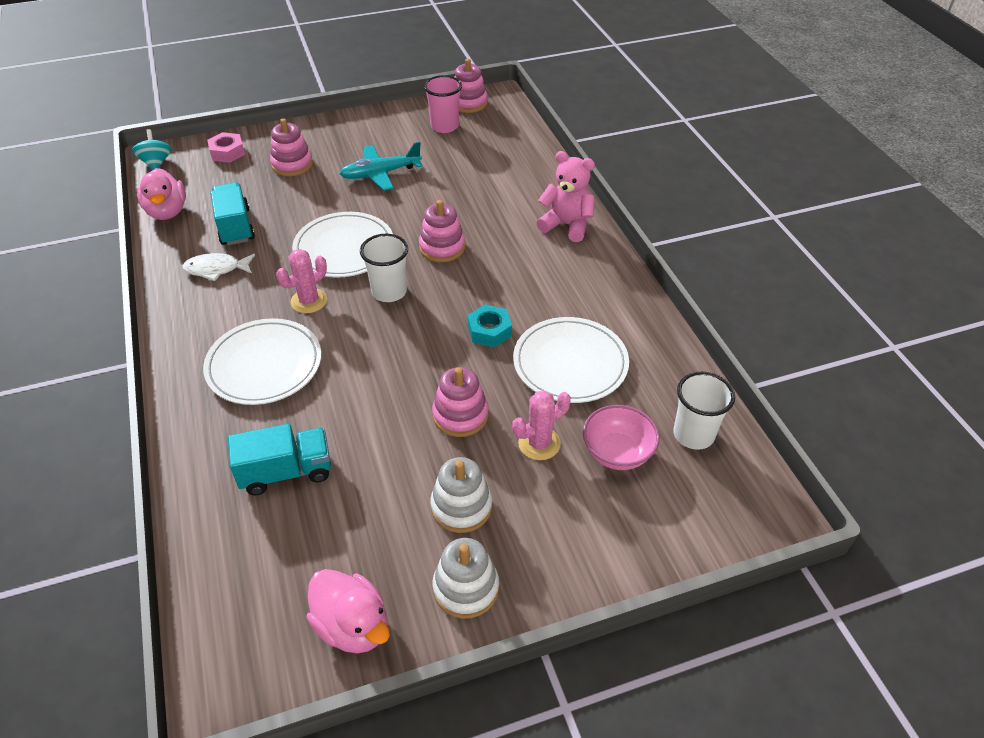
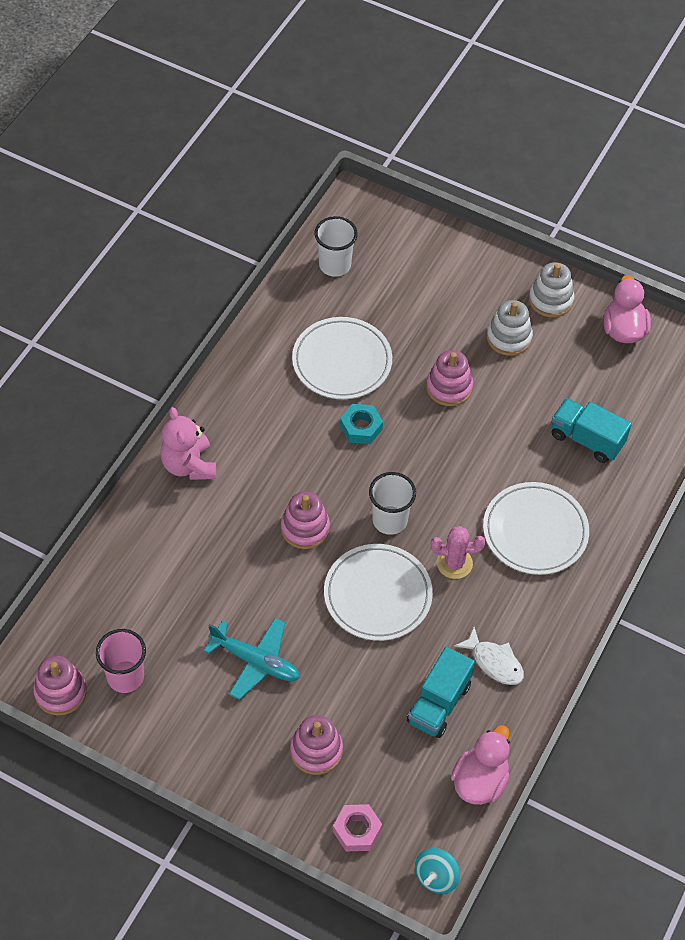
camera: 135 degrees left, 10 degrees up
(539, 443) = (425, 333): pink cactus -> none
(617, 453) = (390, 292): pink bowl -> none

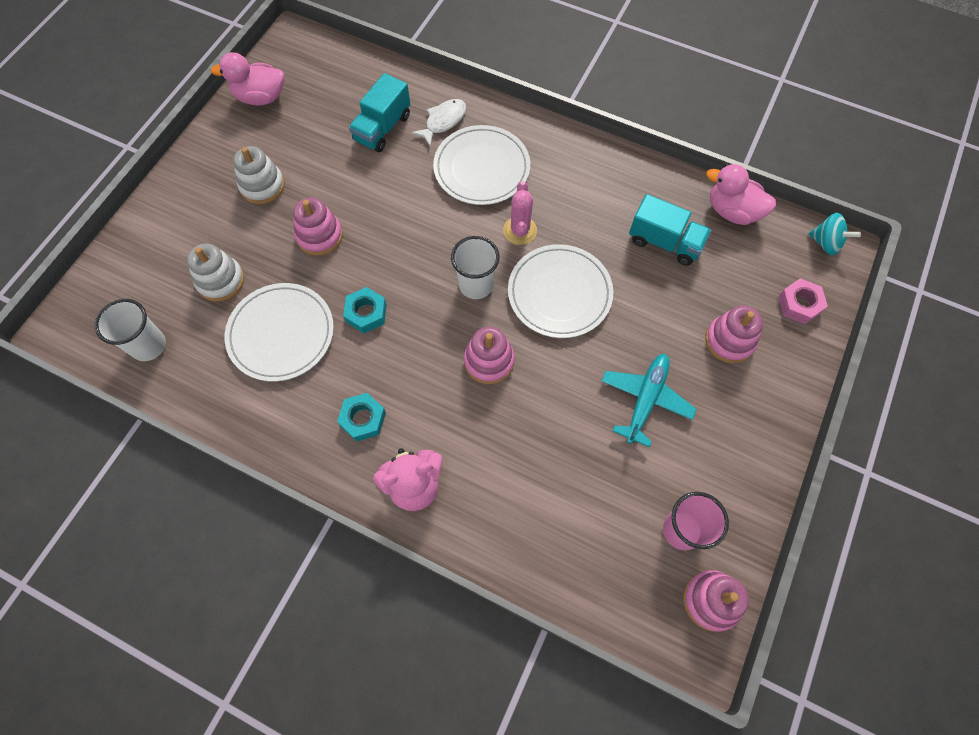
camera: 90 degrees left, 10 degrees up
(253, 426) = (363, 419): none -> turquoise nut
(494, 662) = (617, 200): white fish -> white fish (443, 121)
(550, 300) = (219, 151): white stacking toy -> white stacking toy (220, 280)

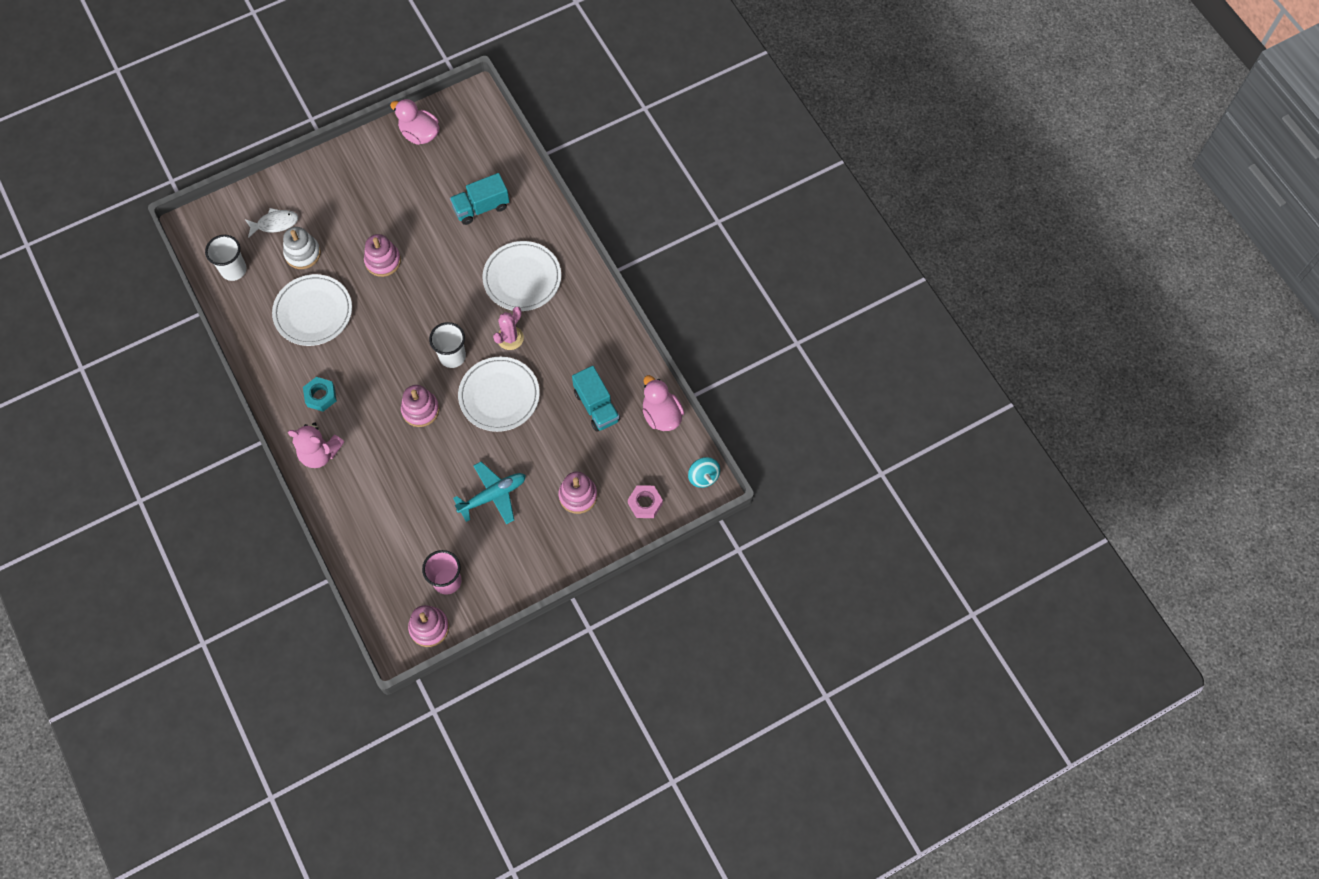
camera: 35 degrees right, 0 degrees up
(262, 186) = (373, 202): white stacking toy -> none
(366, 313) = (372, 331): turquoise nut -> none
(443, 121) = (525, 227): white fish -> white fish (275, 223)

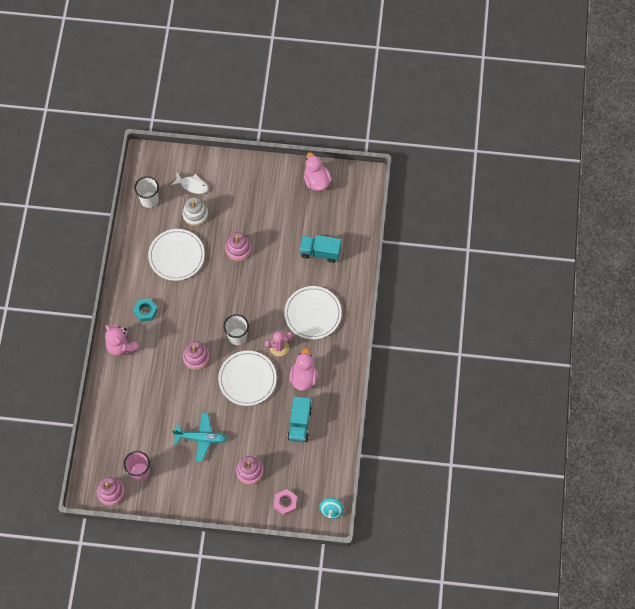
camera: 35 degrees right, 0 degrees up
(661, 415) = (334, 455): pink duck -> pink duck (303, 377)

